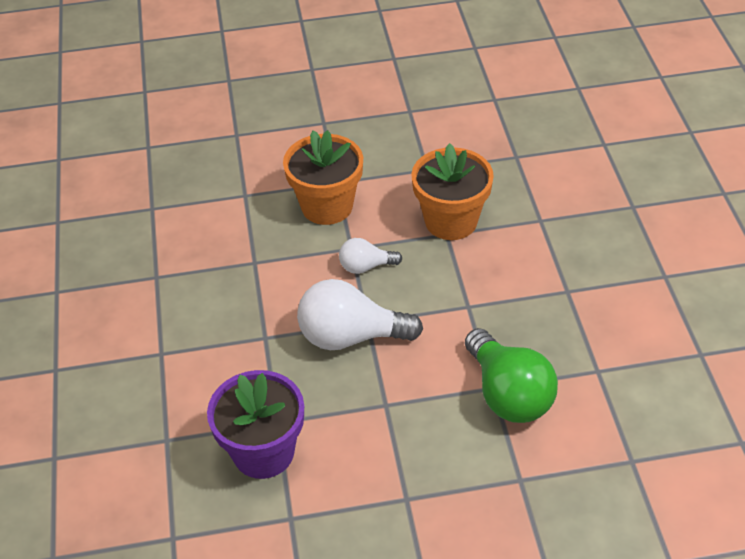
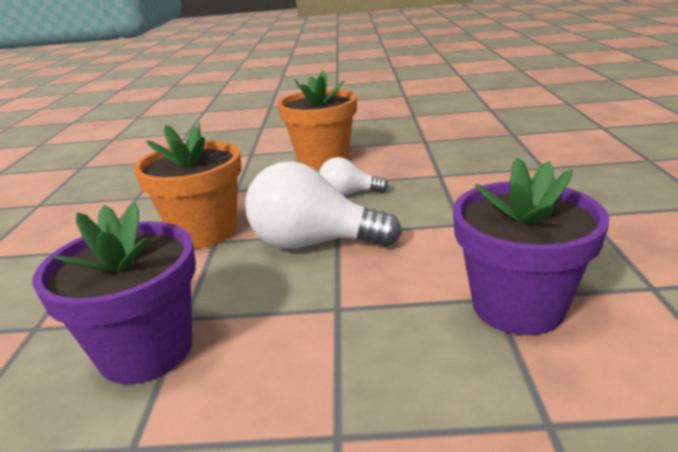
camera: 10 degrees right, 20 degrees down
(451, 221) = (445, 167): orange flower pot -> orange flower pot (204, 231)
(508, 394) = (518, 306): green light bulb -> purple flower pot

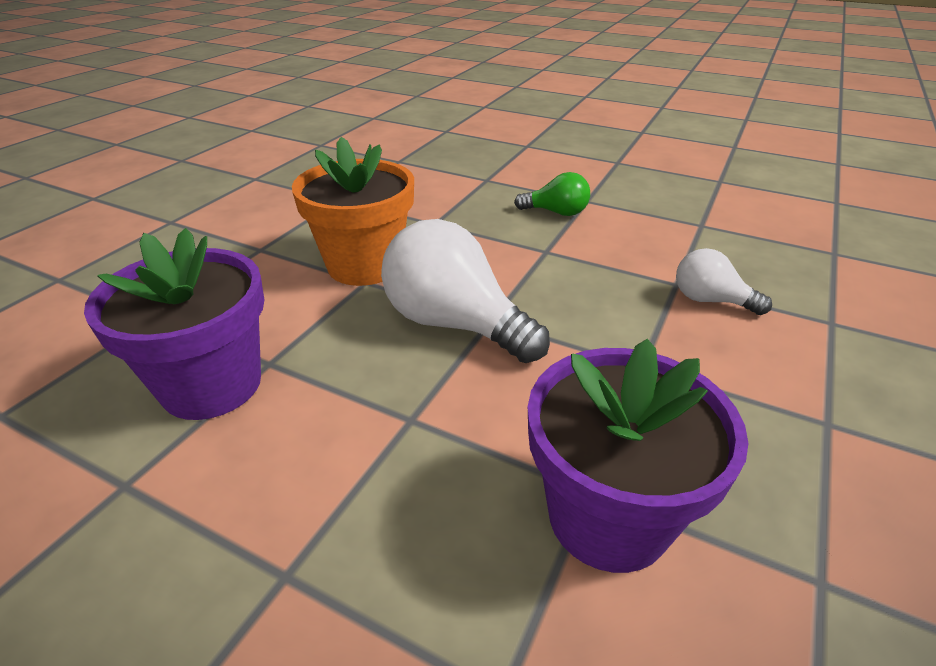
camera: 25 degrees right, 10 degrees up
(323, 159) = (556, 212): orange flower pot -> green light bulb
(348, 194) = (545, 271): white light bulb -> white light bulb (710, 300)

